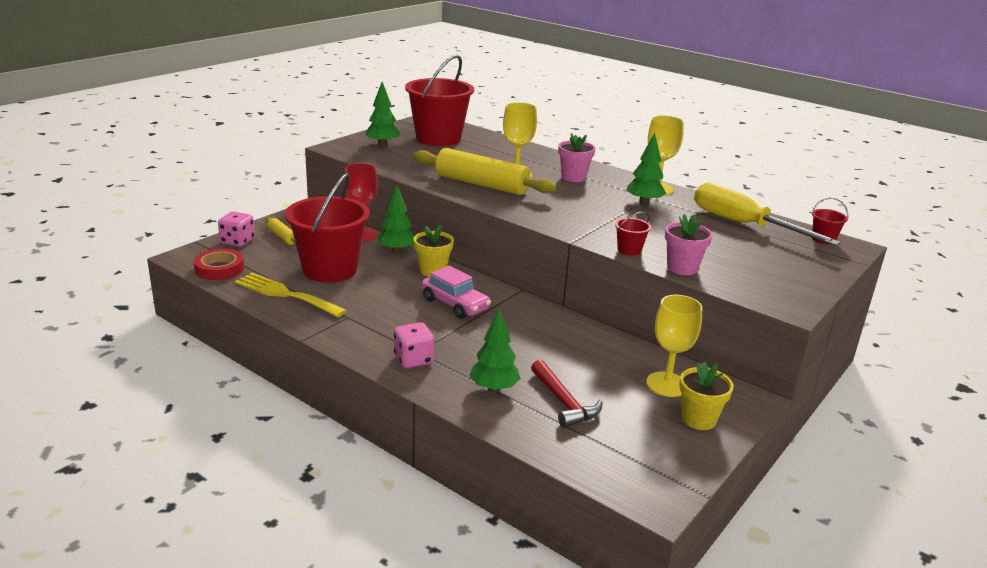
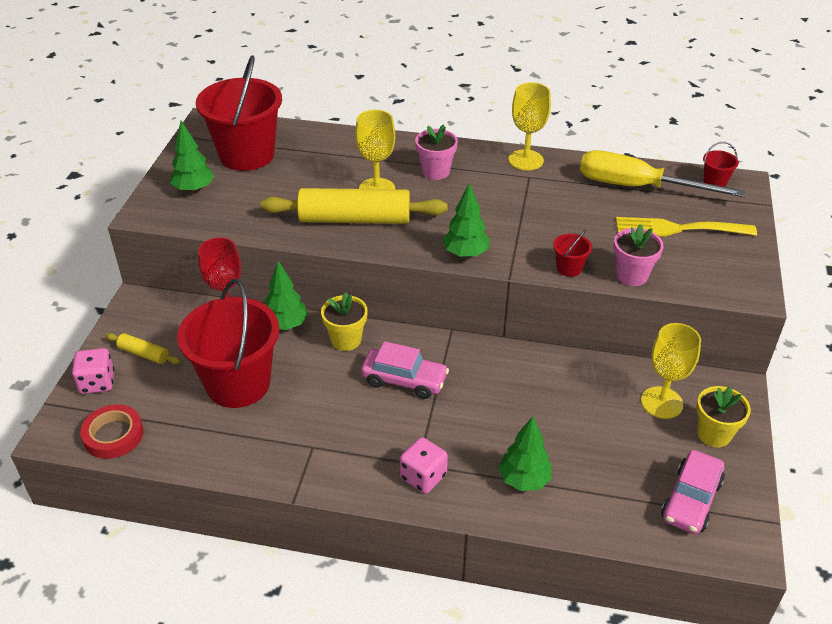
camera: 25 degrees left, 15 degrees up
(285, 294) = (221, 442): yellow fork -> yellow fork (678, 229)
(563, 402) = (594, 467): red hammer -> none
(634, 451) = (691, 500): none -> pink car
(644, 203) = (530, 188): green tree -> green tree (465, 254)

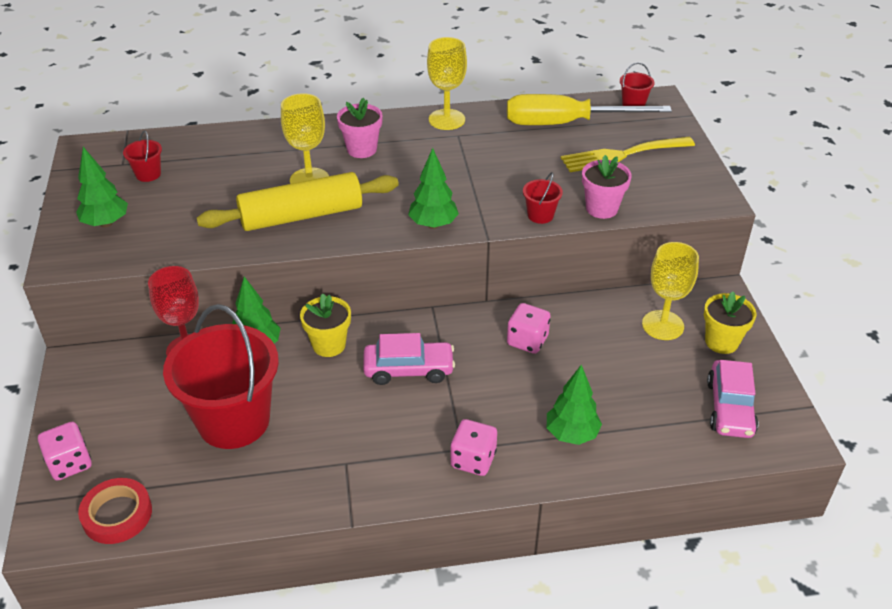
camera: 20 degrees left, 0 degrees up
(143, 354) = (110, 418): yellow rolling pin -> none
(247, 155) = (148, 174): red bucket -> red bucket, size x0.40
(524, 383) = (527, 341): none -> pink dice

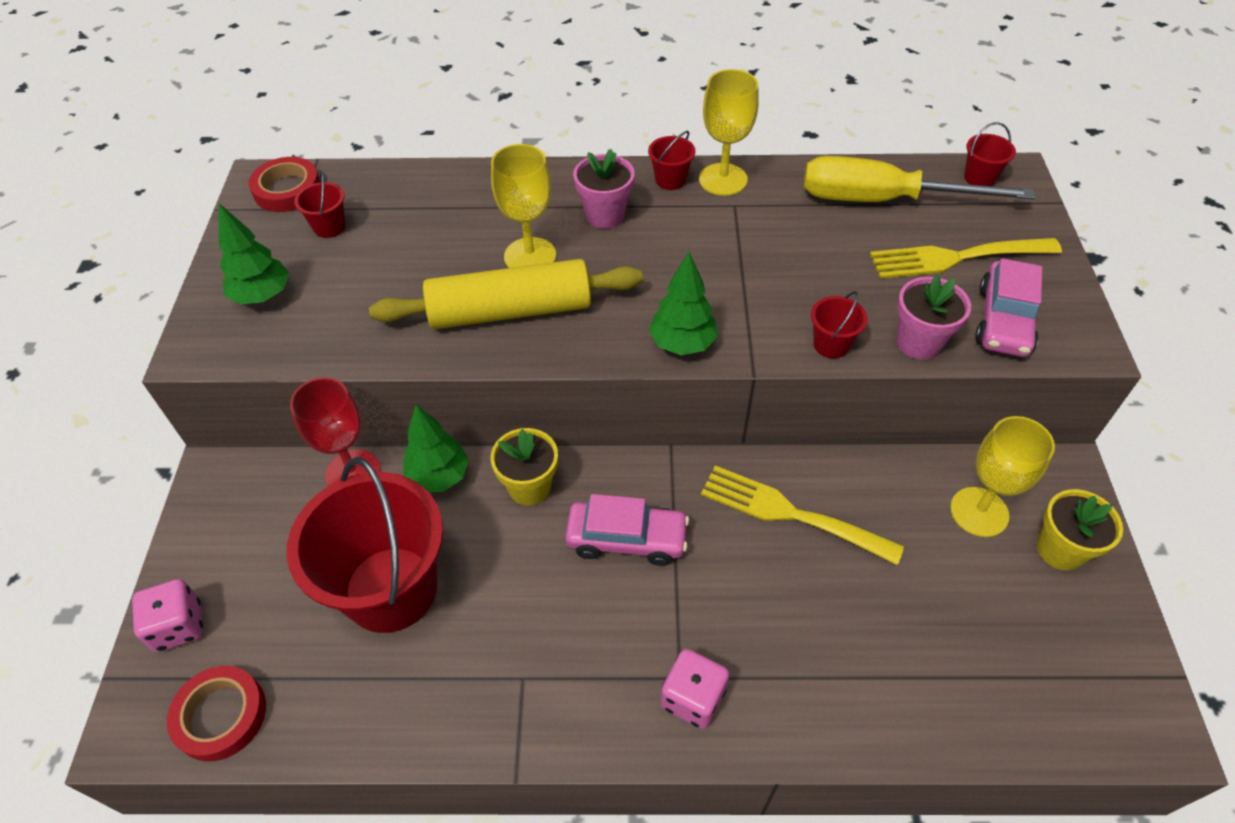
camera: 10 degrees right, 10 degrees up
(108, 152) = (287, 190): none -> red tape
(407, 123) = (670, 180): none -> red bucket
(527, 341) = (790, 513): pink dice -> yellow fork
(571, 434) = (833, 675): green tree -> none
(730, 408) = (1062, 663): pink car -> pink car (1003, 321)

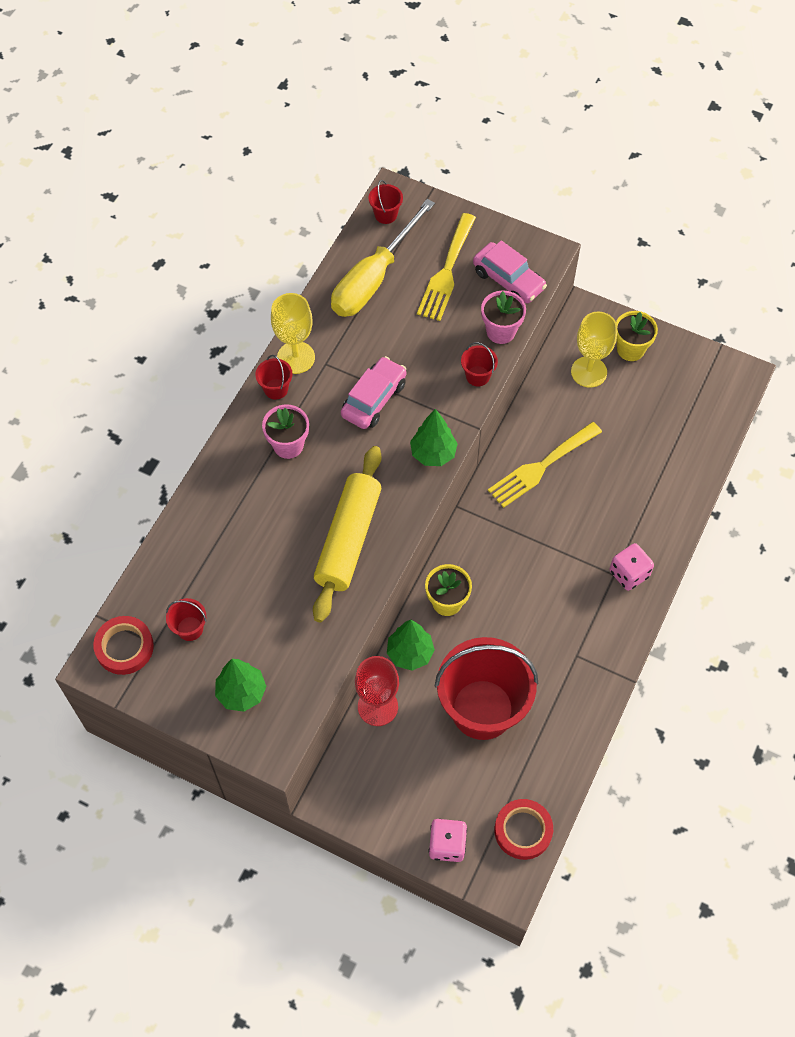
camera: 65 degrees left, 10 degrees up
(530, 256) = (302, 508): yellow goblet -> none
(626, 539) = (514, 562): pink car -> pink car (374, 399)

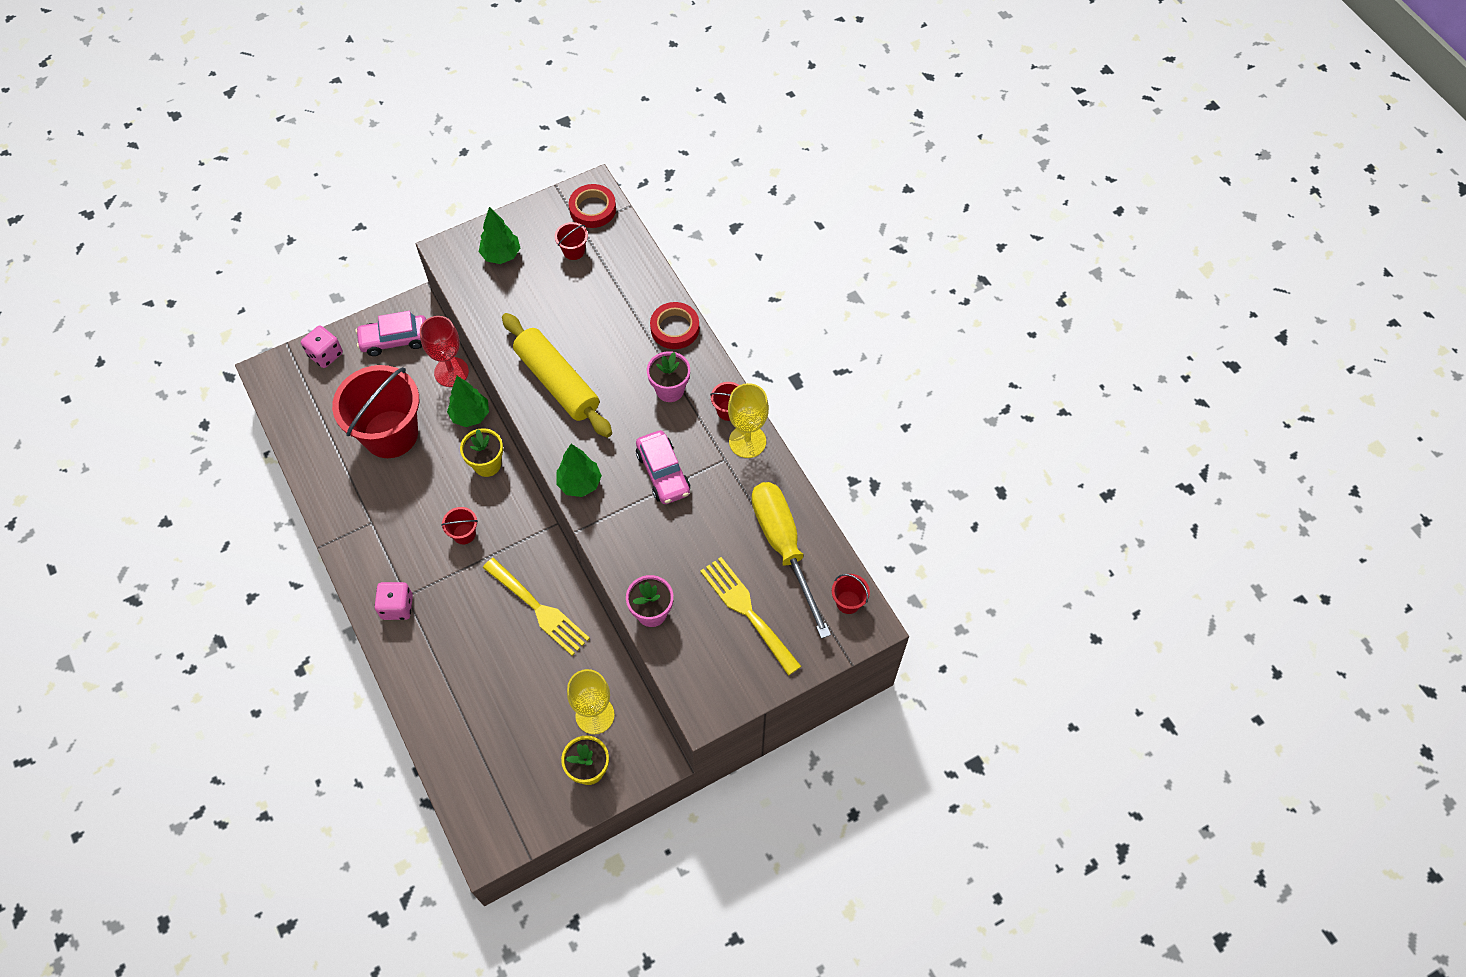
camera: 125 degrees right, 0 degrees up
(477, 376) = (623, 564): red bucket -> red bucket (464, 534)
(508, 280) = (699, 656): pink car -> pink car (395, 340)
(523, 830) = (291, 403): red tape -> red tape (675, 328)
(541, 467) = (539, 609): yellow fork -> yellow fork turned 135 degrees clockwise

